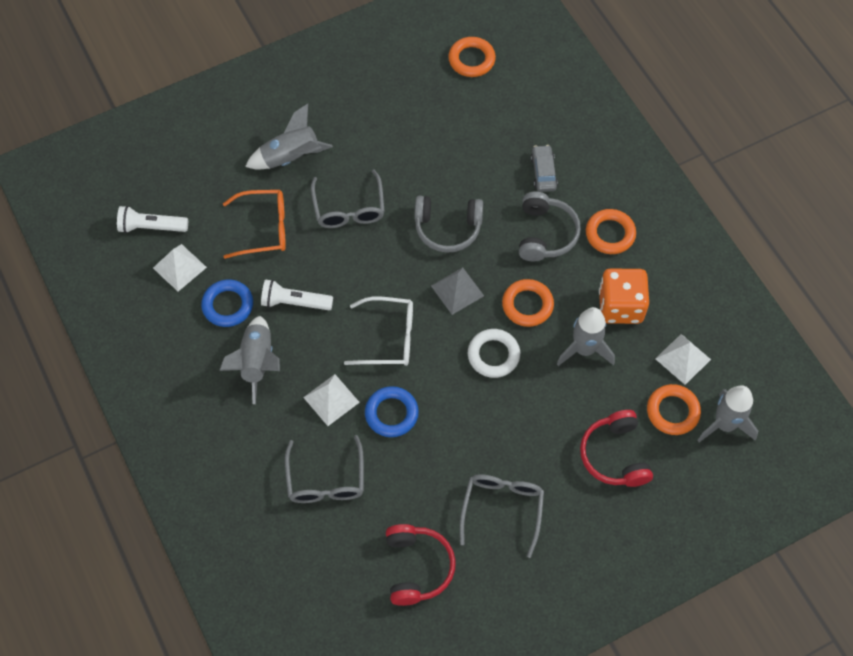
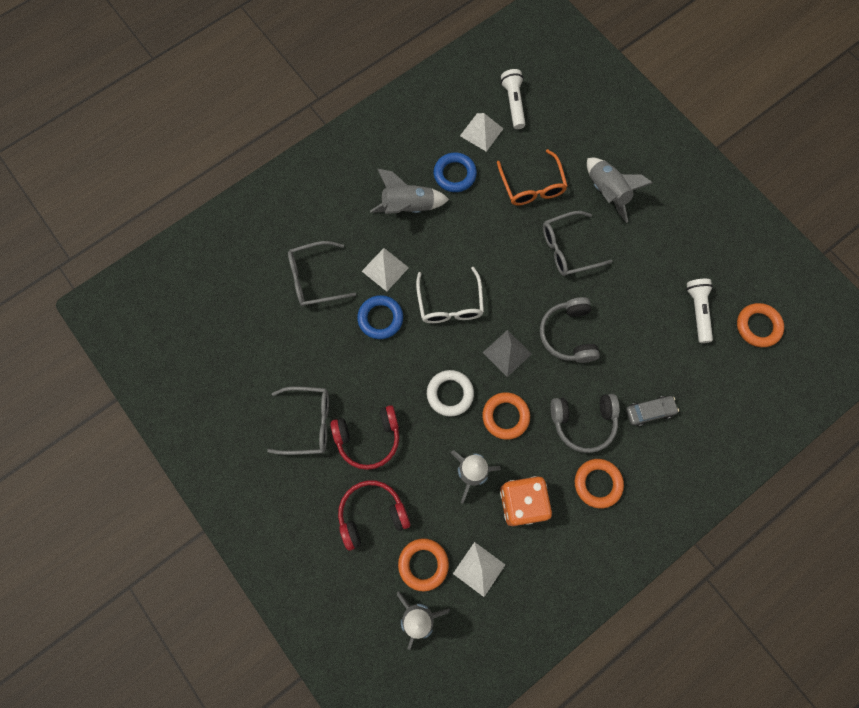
camera: 80 degrees right, 10 degrees up
(294, 302) = (468, 224): white flashlight -> white flashlight (697, 311)
(417, 567) = (250, 362): red headphones -> red headphones (368, 438)

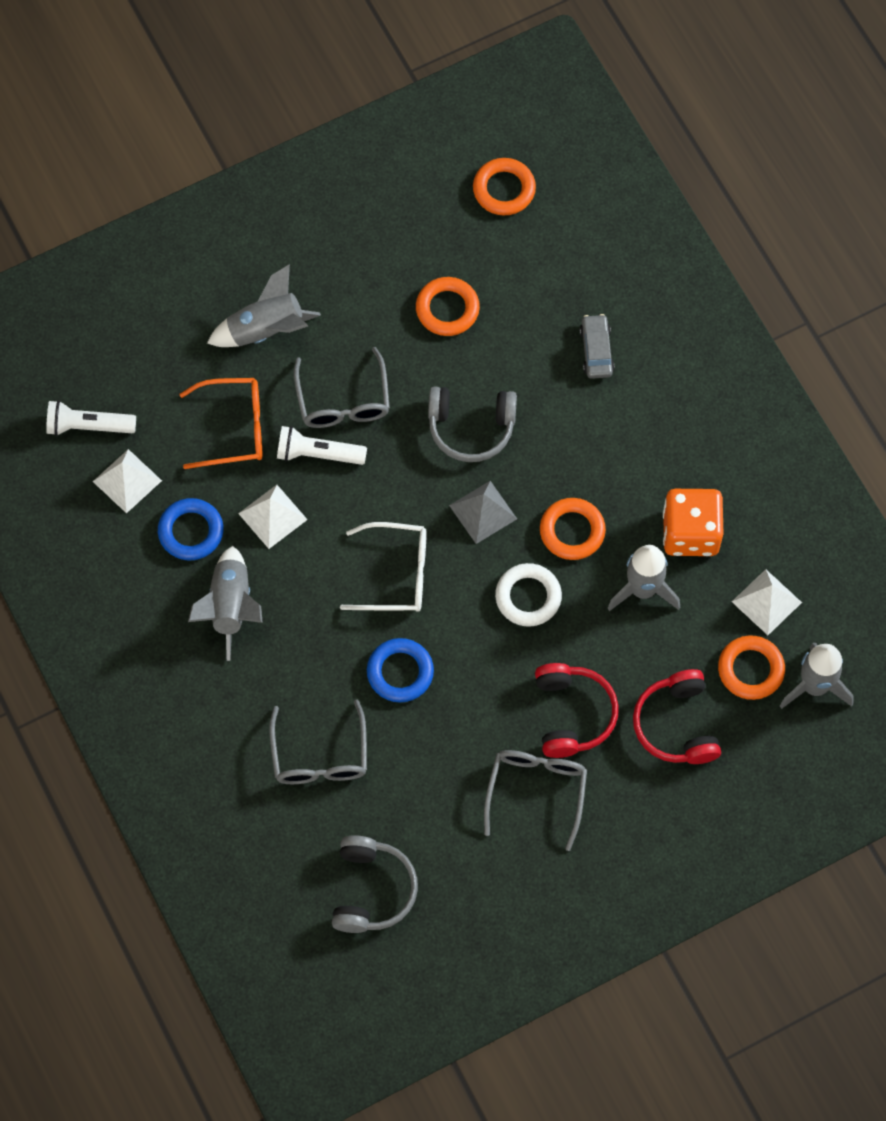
camera: 80 degrees left, 5 degrees down
(385, 269) = (324, 654): white pyramid -> white pyramid (272, 516)
(583, 422) = (596, 435): grey headphones -> grey headphones (371, 890)
(597, 483) = (680, 435): orange ring -> orange ring (447, 309)
(697, 311) = (468, 257): white flashlight -> white flashlight (318, 454)

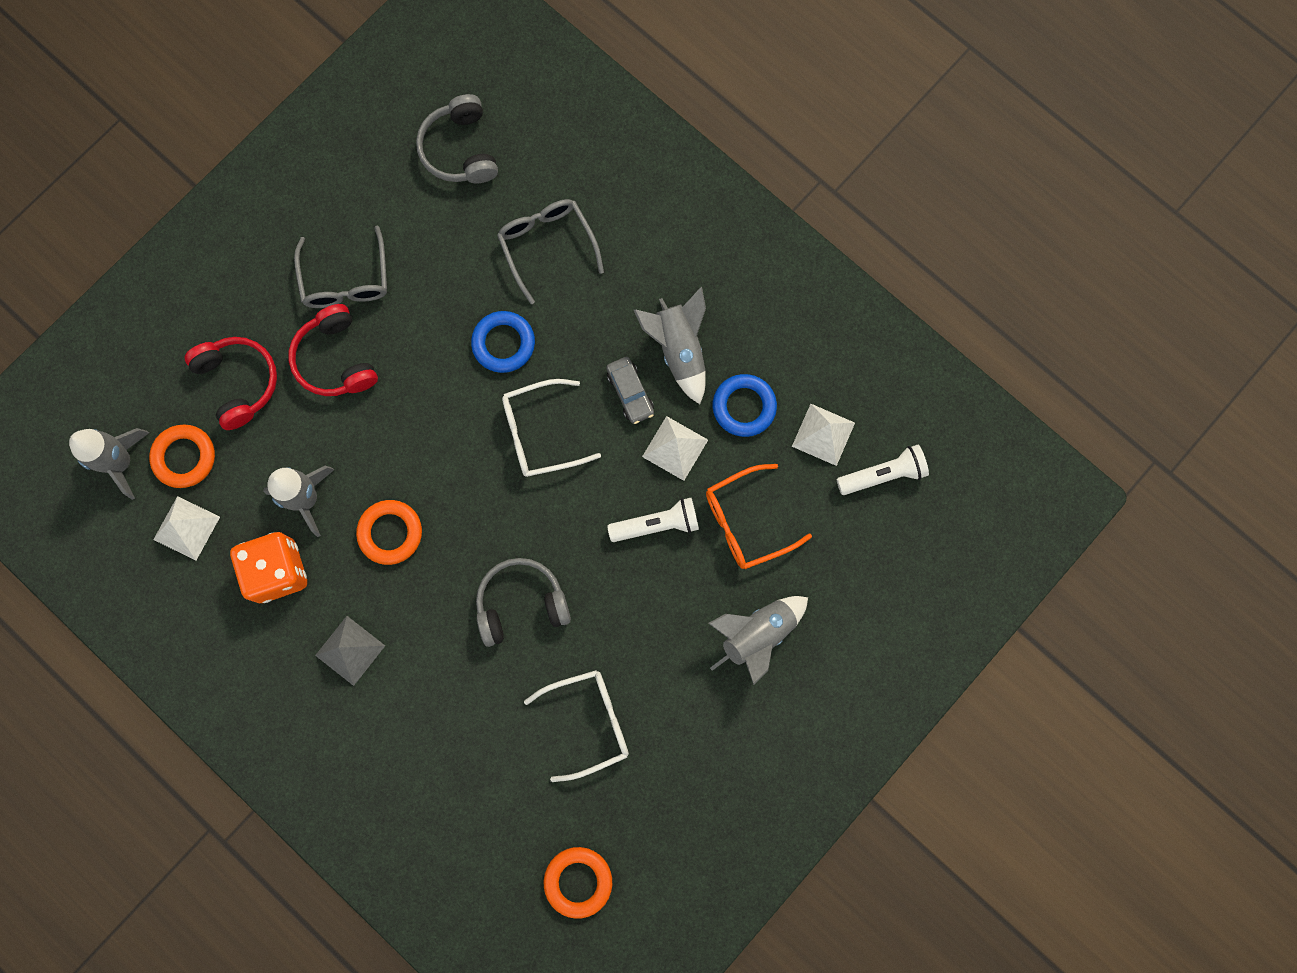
camera: 160 degrees right, 10 degrees up
(343, 400) = (654, 587): grey glasses -> none
(447, 309) = (588, 722): orange ring -> white glasses
(483, 512) = (481, 522): grey pyramid -> grey pyramid (350, 650)
(528, 597) = (411, 454): white ring -> none
(596, 351) = (425, 730): grey car -> grey car (630, 393)

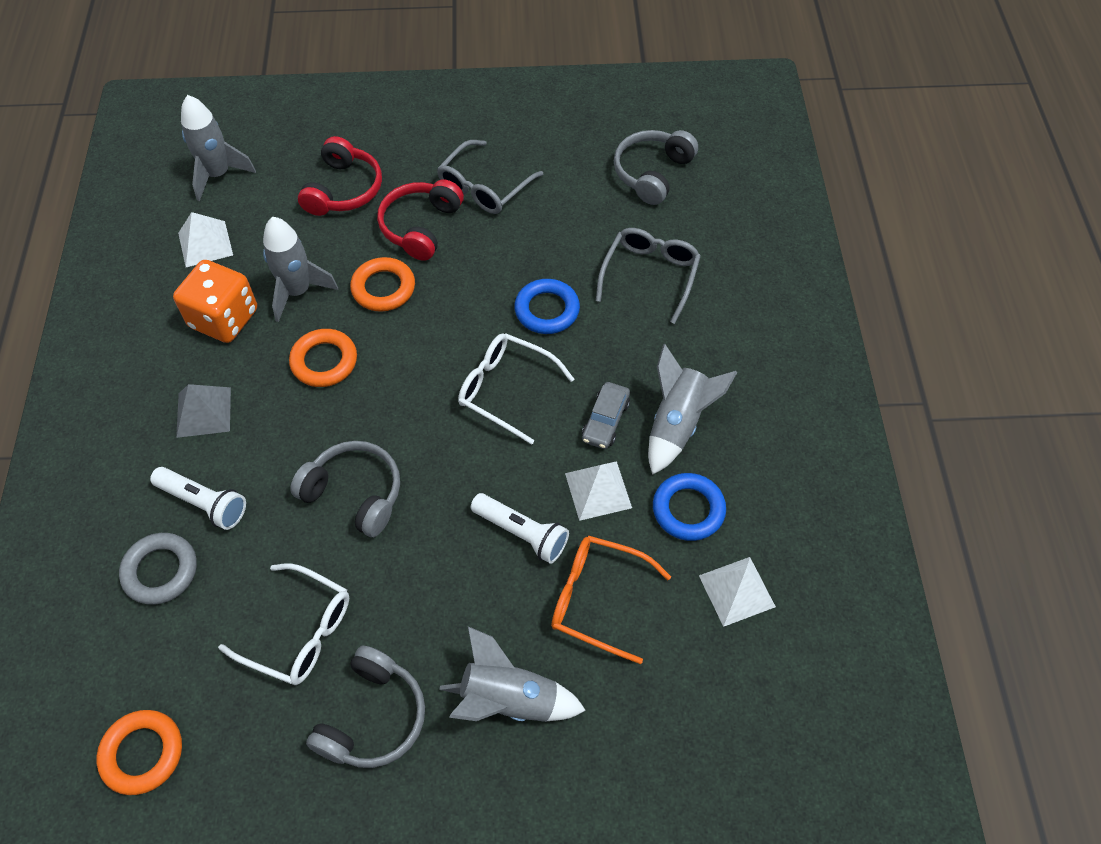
camera: 45 degrees right, 20 degrees down
(184, 457) = (257, 203): orange ring -> orange ring (383, 288)
(455, 776) = (160, 571): none -> grey ring
(689, 725) = (372, 717): none -> grey headphones
(883, 474) = (760, 673): white flashlight -> white flashlight (204, 503)

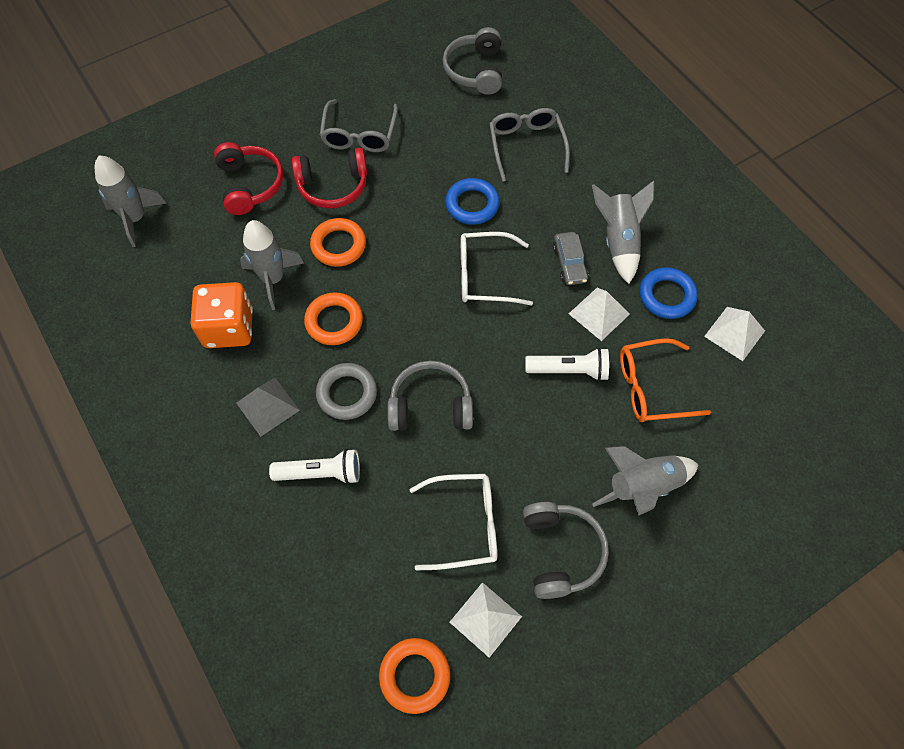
camera: 30 degrees left, 5 degrees up
(160, 571) = (326, 540): grey ring -> grey ring (347, 393)
(205, 244) = (167, 278): white pyramid -> white pyramid (485, 619)
(421, 227) = (333, 186): red headphones -> red headphones turned 90 degrees counterclockwise

